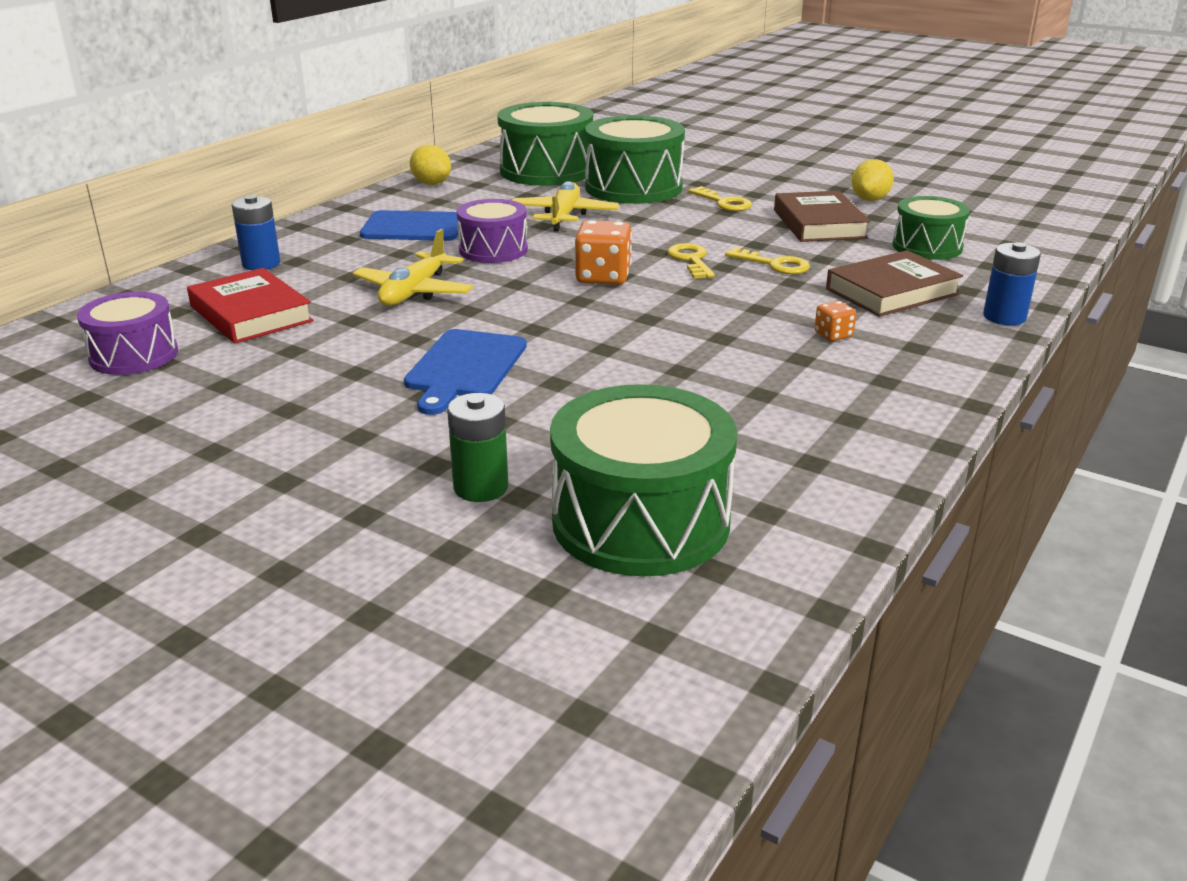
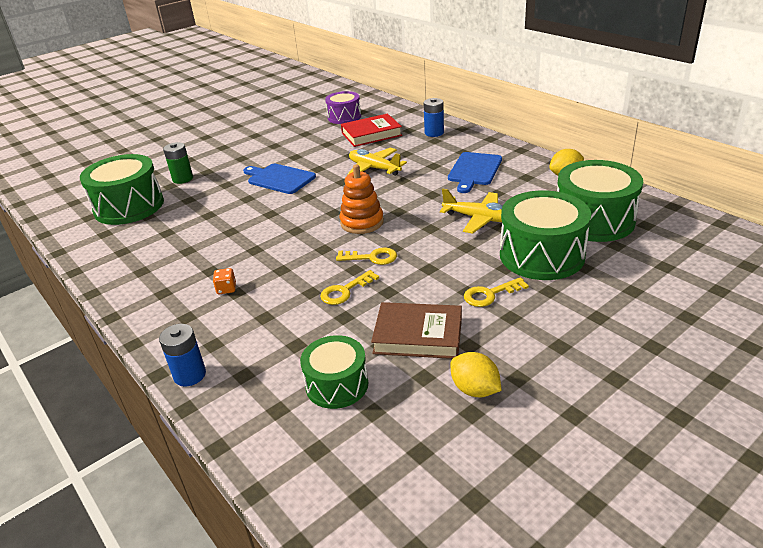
camera: 110 degrees right, 5 degrees up
(493, 250) = (425, 191): purple drum -> none
(603, 277) = (362, 222): orange dice -> orange stacking toy
(892, 292) = (266, 333): brown book -> none

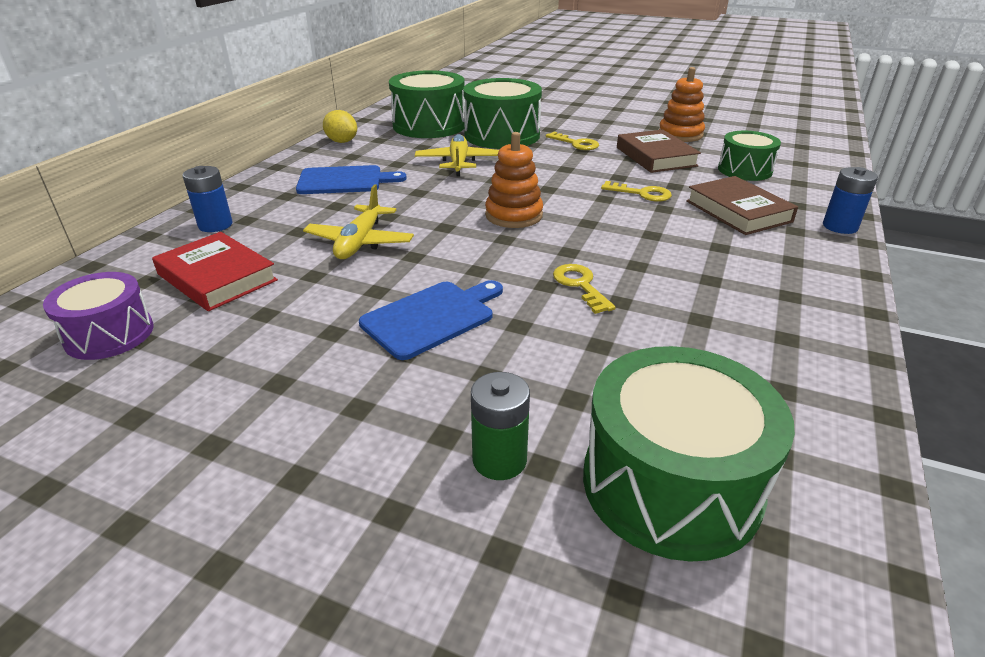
camera: 120 degrees left, 0 degrees up
(226, 289) = (723, 254): orange dice -> none
(268, 329) = (738, 211): none -> brown book
(279, 178) = (432, 317): blue cutting board -> blue cutting board turned 135 degrees counterclockwise
(371, 257) = (576, 194): yellow key -> yellow key (580, 285)
(475, 389) = (680, 134): yellow lemon -> orange stacking toy

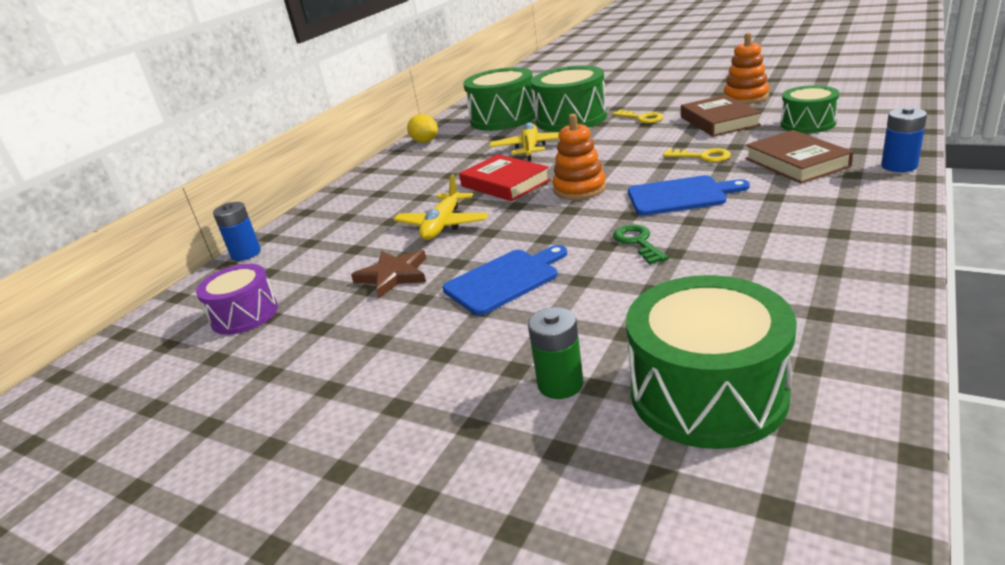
camera: 10 degrees right, 5 degrees down
(215, 225) = (321, 223): blue battery -> blue battery (246, 253)
(217, 277) = (325, 264): red book -> red book (505, 183)
(300, 299) = (393, 275): none -> brown star
(344, 181) = (428, 175): blue cutting board -> blue cutting board (680, 196)
(580, 285) = (638, 242): yellow key -> green key

